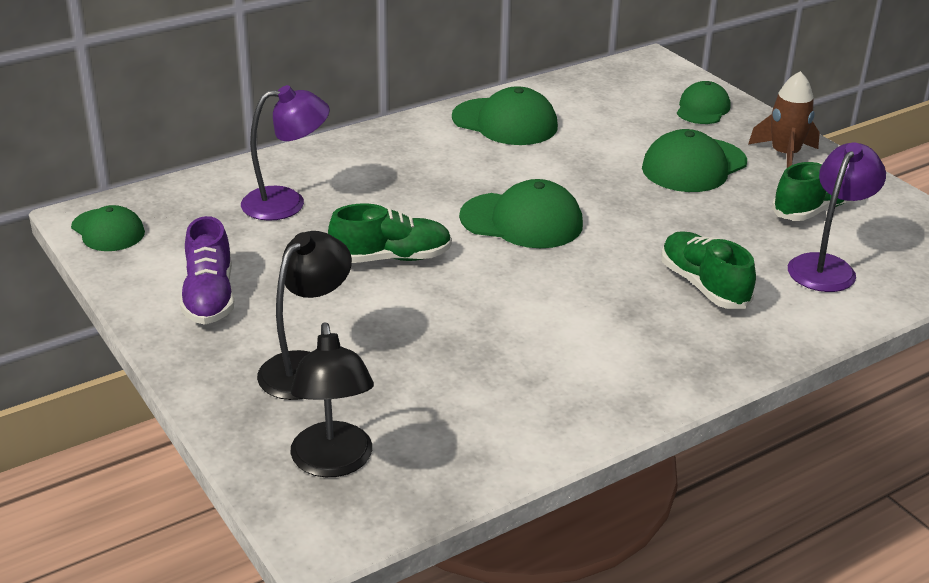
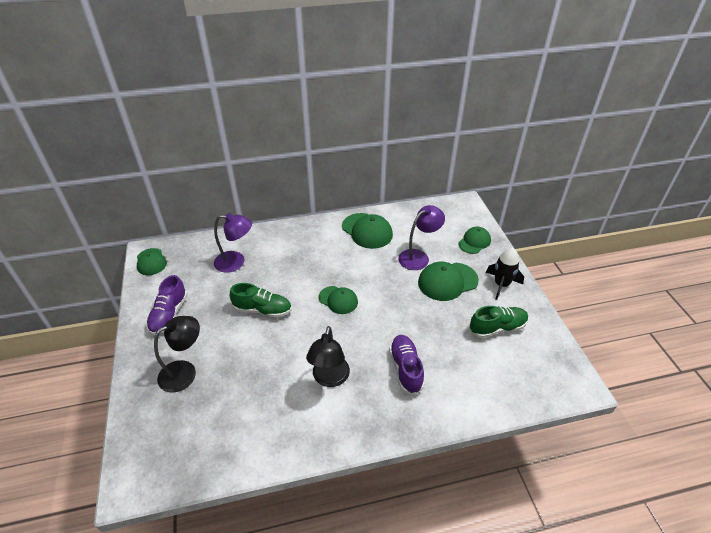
camera: 20 degrees right, 10 degrees up
(333, 463) = (161, 439): black lamp -> black lamp (329, 378)
(522, 221) = (338, 300): green cap -> green cap, size x0.65
(703, 286) = (405, 369): green shoe -> purple shoe
(785, 155) = (501, 284): brown rocket -> black rocket
(826, 266) = (481, 372): purple lamp -> purple lamp (418, 257)

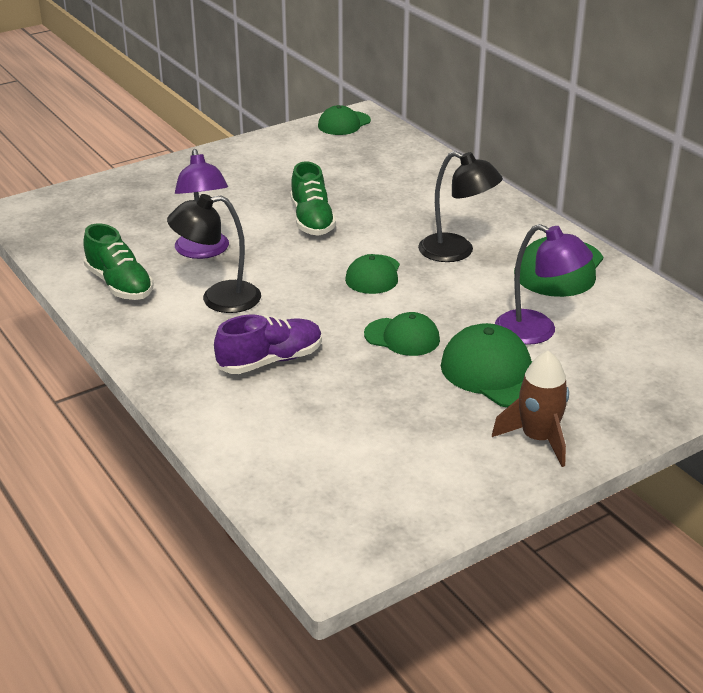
camera: 70 degrees right, 10 degrees down
(169, 314) = (261, 161): purple shoe -> none
(185, 372) = (178, 196): black lamp -> black lamp (456, 252)
(236, 262) = (389, 178): purple lamp -> purple lamp (204, 251)
(474, 242) = (638, 390): green cap -> green cap (402, 337)
(497, 328) = (417, 445): green shoe -> green shoe (119, 285)
(501, 284) = (538, 439): black rocket -> brown rocket

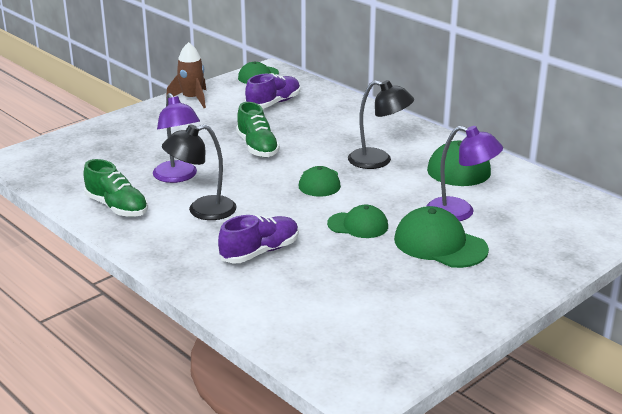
camera: 10 degrees left, 5 degrees down
(351, 162) = (273, 103): none -> purple shoe
(538, 439) = (487, 287): brown rocket -> brown rocket (192, 99)

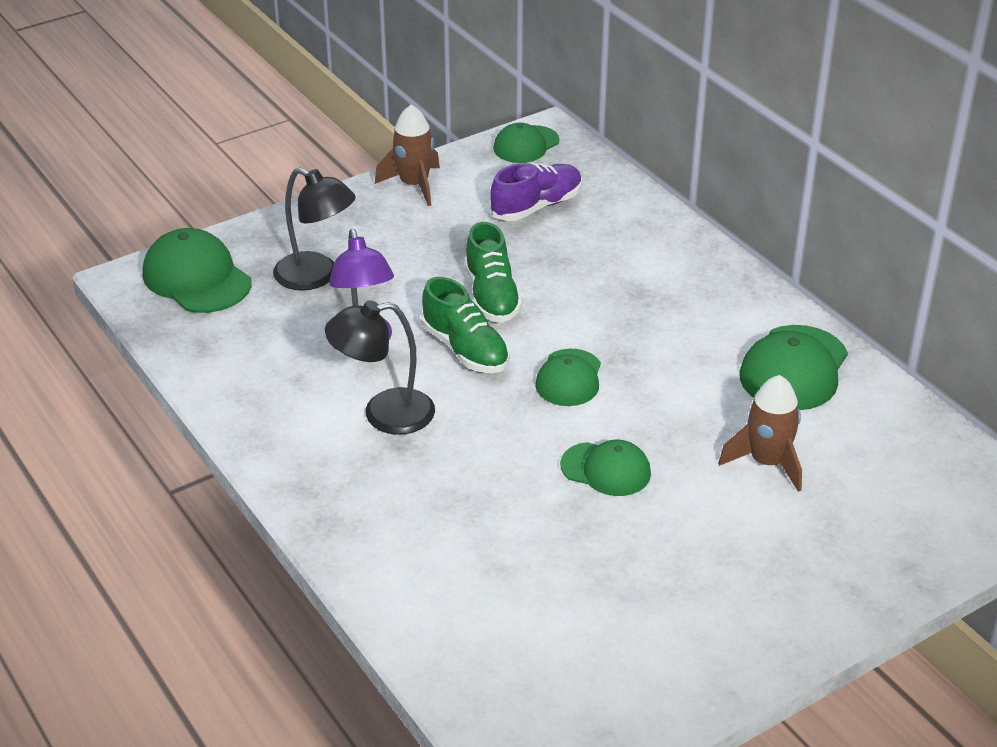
camera: 10 degrees right, 10 degrees up
(117, 207) = (263, 393): green shoe -> green shoe (465, 349)
(260, 252) = (450, 503): purple shoe -> none
(378, 161) = (669, 344): black lamp -> black lamp (316, 276)
(440, 244) = (719, 521): green cap -> green cap (196, 278)
(460, 212) = (767, 462): purple lamp -> brown rocket

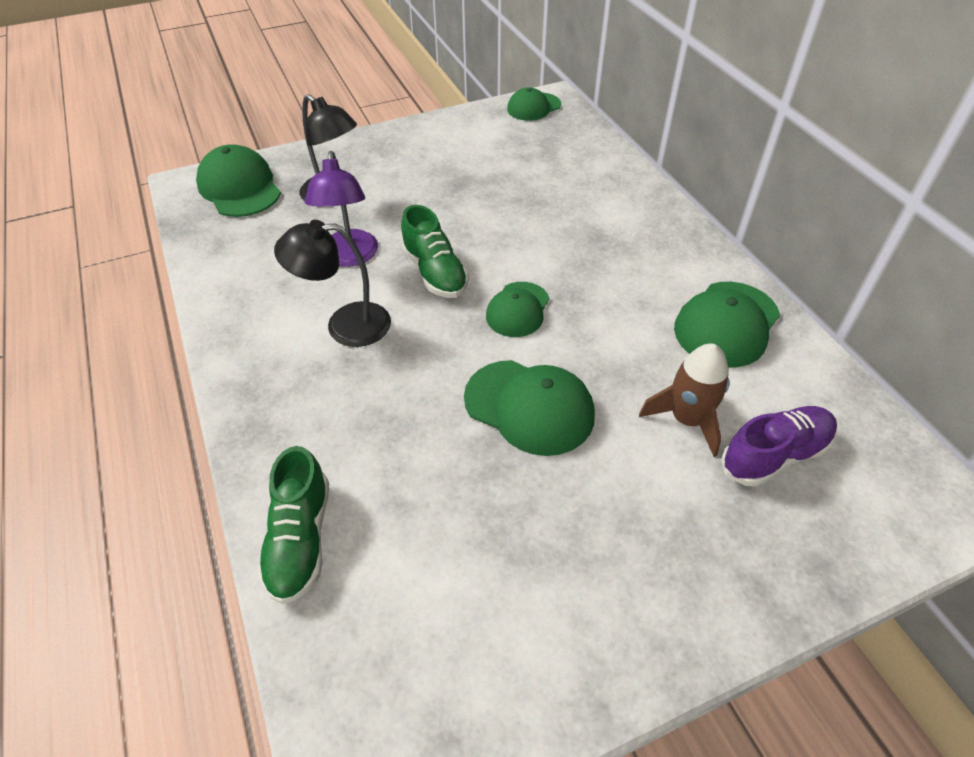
camera: 10 degrees right, 10 degrees up
(414, 185) = (436, 130): brown rocket -> none
(492, 296) = (471, 227): green shoe -> green shoe (300, 539)
(536, 206) = (529, 156): purple shoe -> purple shoe (774, 455)
(606, 469) = (529, 407): green cap -> green cap, size x1.54

